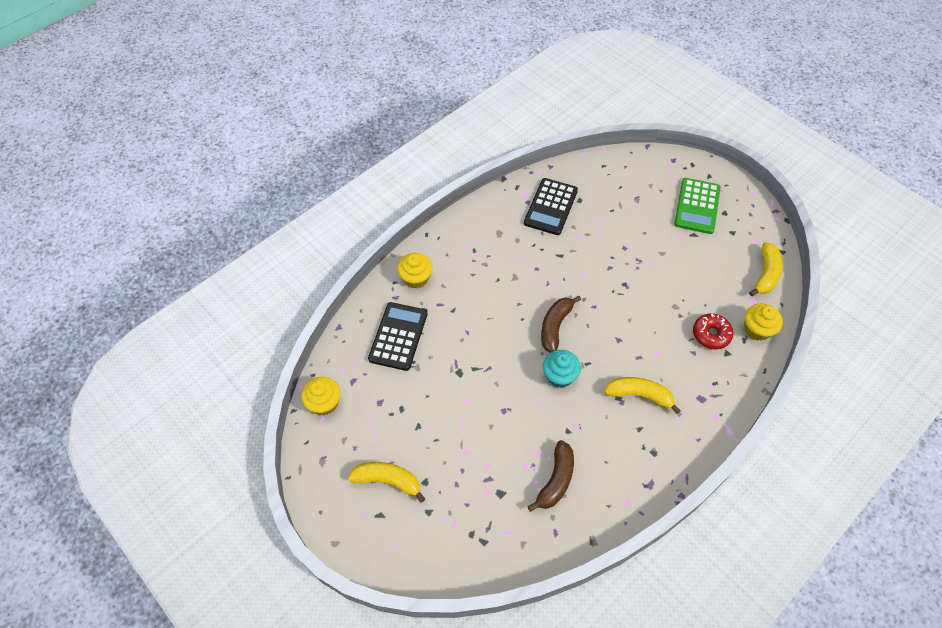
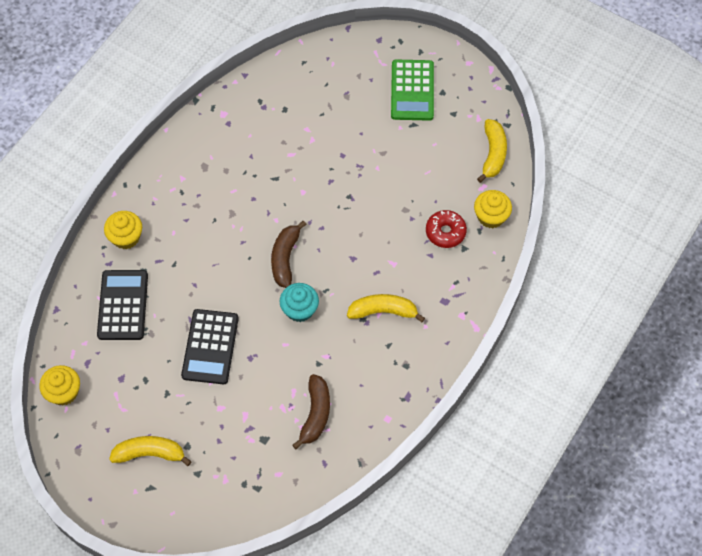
camera: 15 degrees left, 5 degrees up
(550, 207) = (254, 124): black calculator -> black calculator (210, 347)

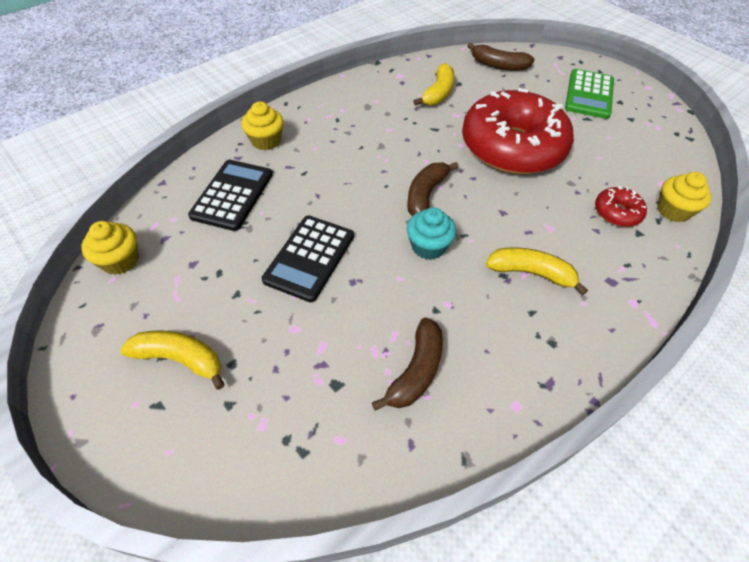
camera: 15 degrees right, 10 degrees down
(318, 71) = (498, 65): none -> brown banana
(349, 182) = (512, 147): none -> red donut
(493, 154) = (675, 158): yellow banana -> yellow banana (438, 93)

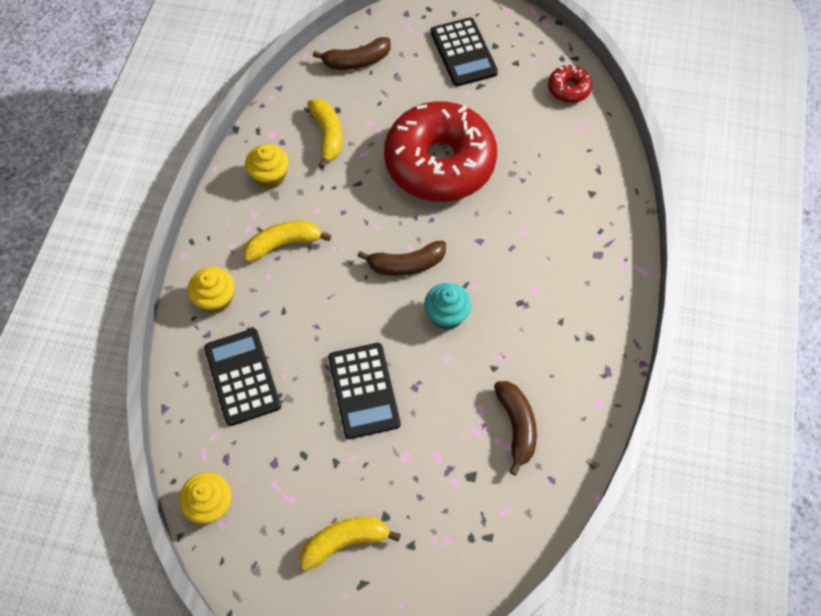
camera: 35 degrees left, 10 degrees up
(425, 195) = (406, 264): brown banana -> brown banana turned 90 degrees counterclockwise
(531, 273) = (538, 287): yellow banana -> yellow banana (284, 244)
(589, 94) = (463, 52): green calculator -> black calculator
(617, 213) = (564, 183): red donut -> red donut (568, 89)
(673, 210) = (603, 152): yellow cupcake -> yellow cupcake (270, 176)

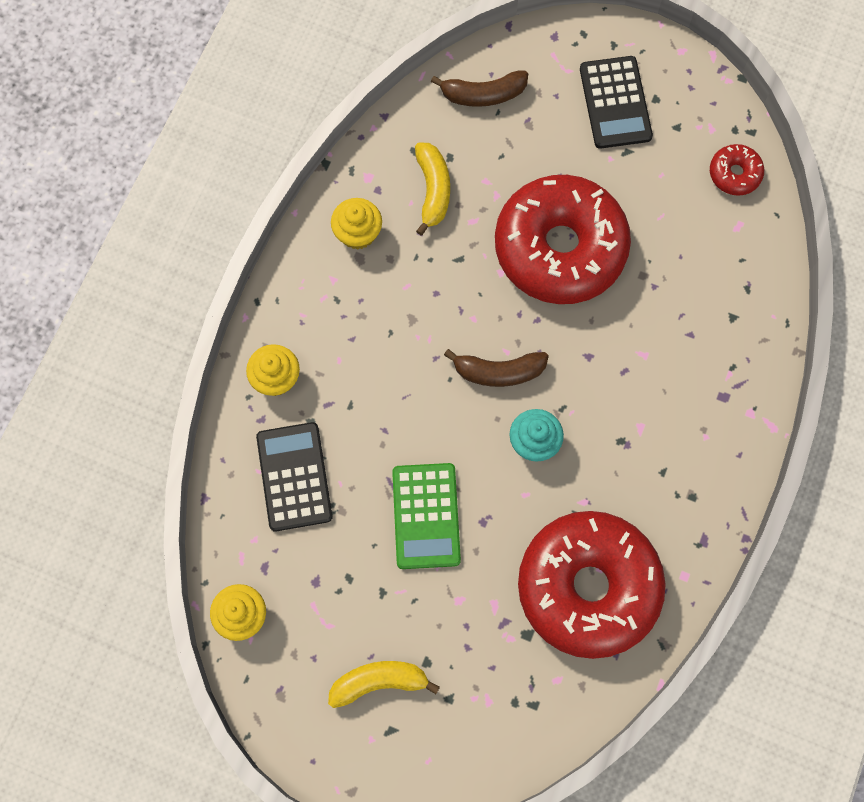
camera: 10 degrees right, 10 degrees up
(284, 244) = (362, 322): yellow banana -> none
(364, 390) = (426, 516): black calculator -> green calculator
(516, 426) = (588, 587): brown banana -> red donut

